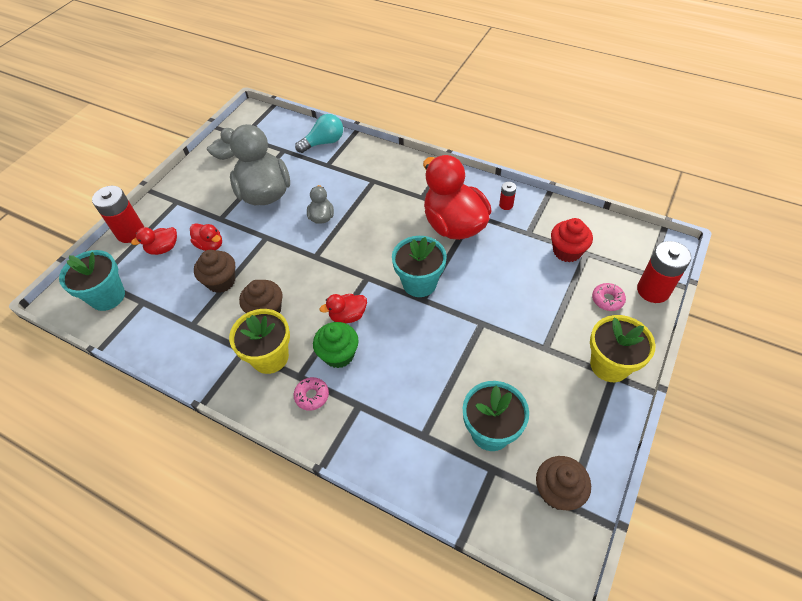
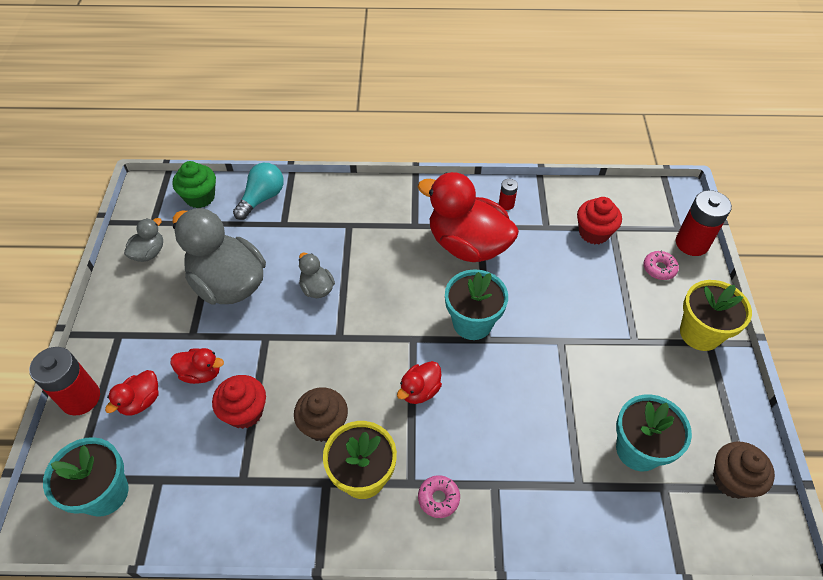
camera: 30 degrees left, 0 degrees up
(221, 281) = (245, 412): brown cupcake -> red cupcake
(339, 354) = (437, 438): green cupcake -> green cupcake (200, 197)

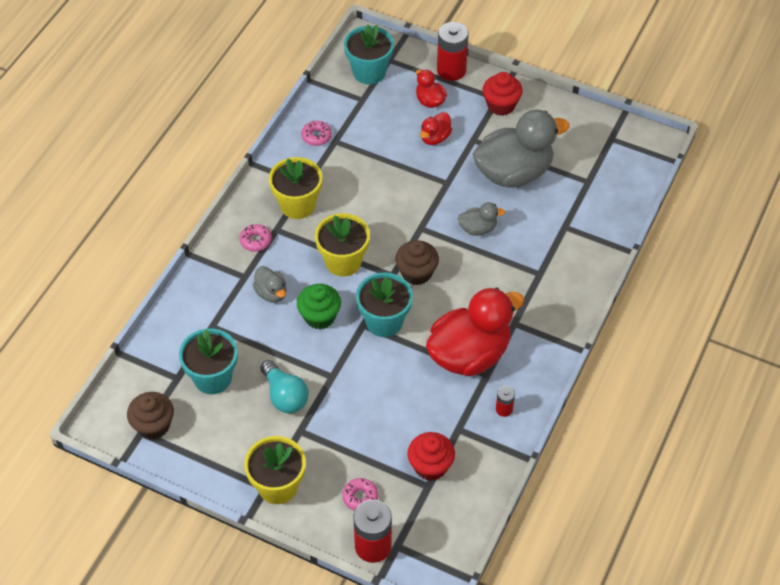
camera: 115 degrees right, 0 degrees up
(149, 253) = (575, 130): grey duck -> grey duck (271, 293)
(200, 197) = (628, 176): green cupcake -> green cupcake (319, 316)
(242, 507) = (316, 136): none -> pink donut
(245, 412) = (387, 154): red cupcake -> red cupcake (501, 105)
(262, 198) = (605, 220): turquoise light bulb -> turquoise light bulb (285, 396)
(323, 425) = (350, 195): brown cupcake -> brown cupcake (416, 273)
(420, 391) = (343, 262): red duck -> yellow flower pot

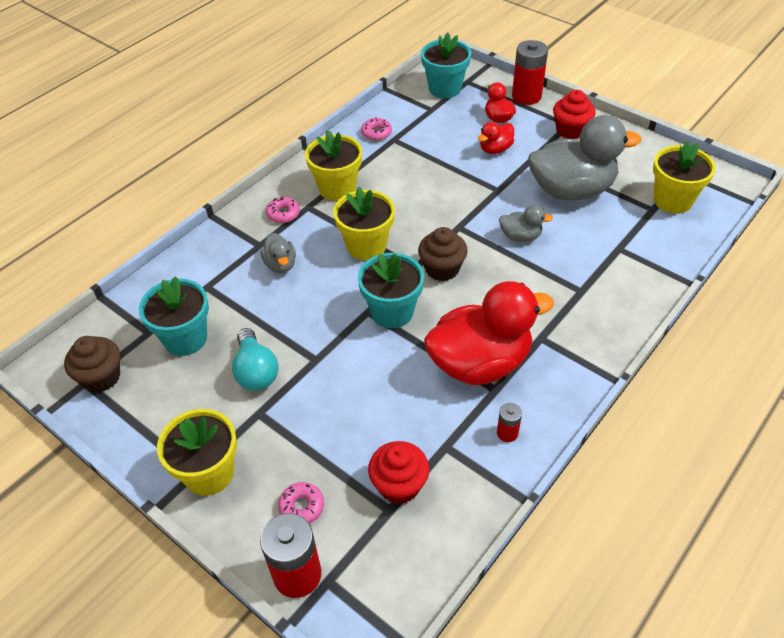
camera: 15 degrees right, 5 degrees down
(319, 316) = (323, 295): green cupcake -> none
(604, 170) = (672, 200): none -> yellow flower pot

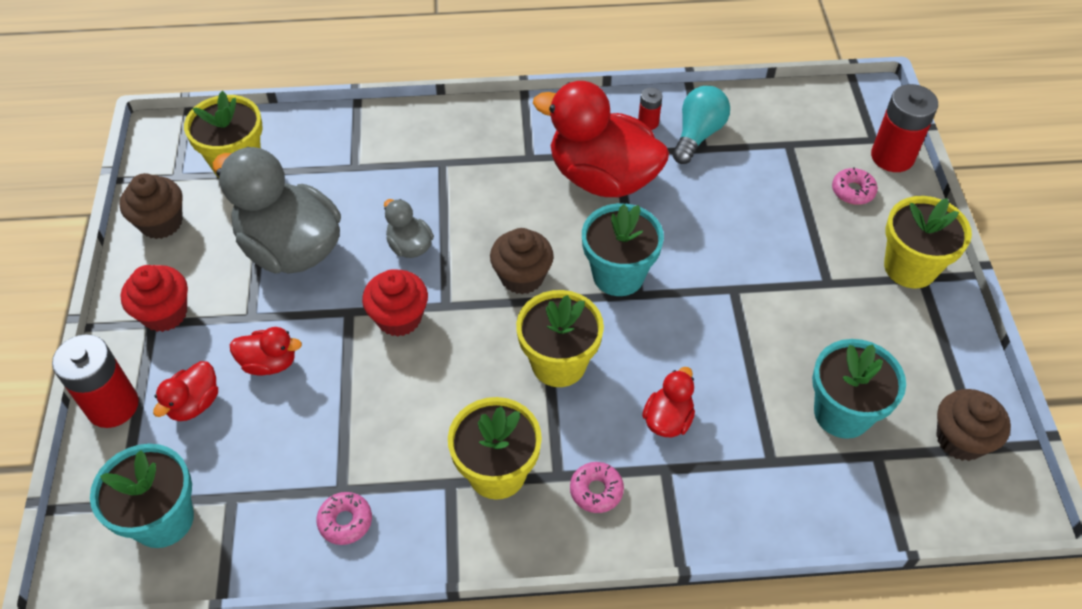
camera: 135 degrees left, 5 degrees up
(256, 371) = (799, 321): turquoise light bulb -> turquoise light bulb (698, 135)
(280, 265) = (668, 419): grey duck -> red duck
(399, 485) = (765, 151): red cupcake -> red cupcake (399, 318)
(646, 153) = (161, 223): none -> brown cupcake

